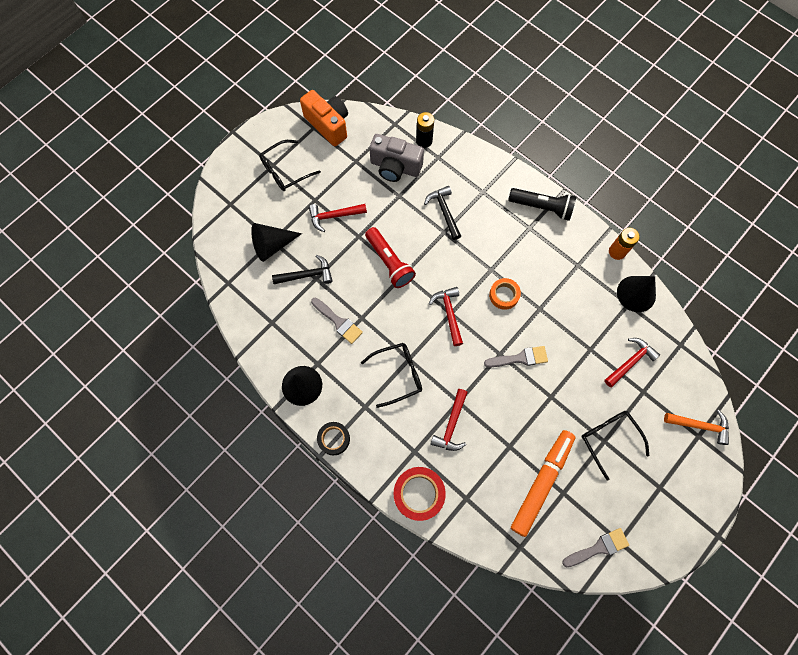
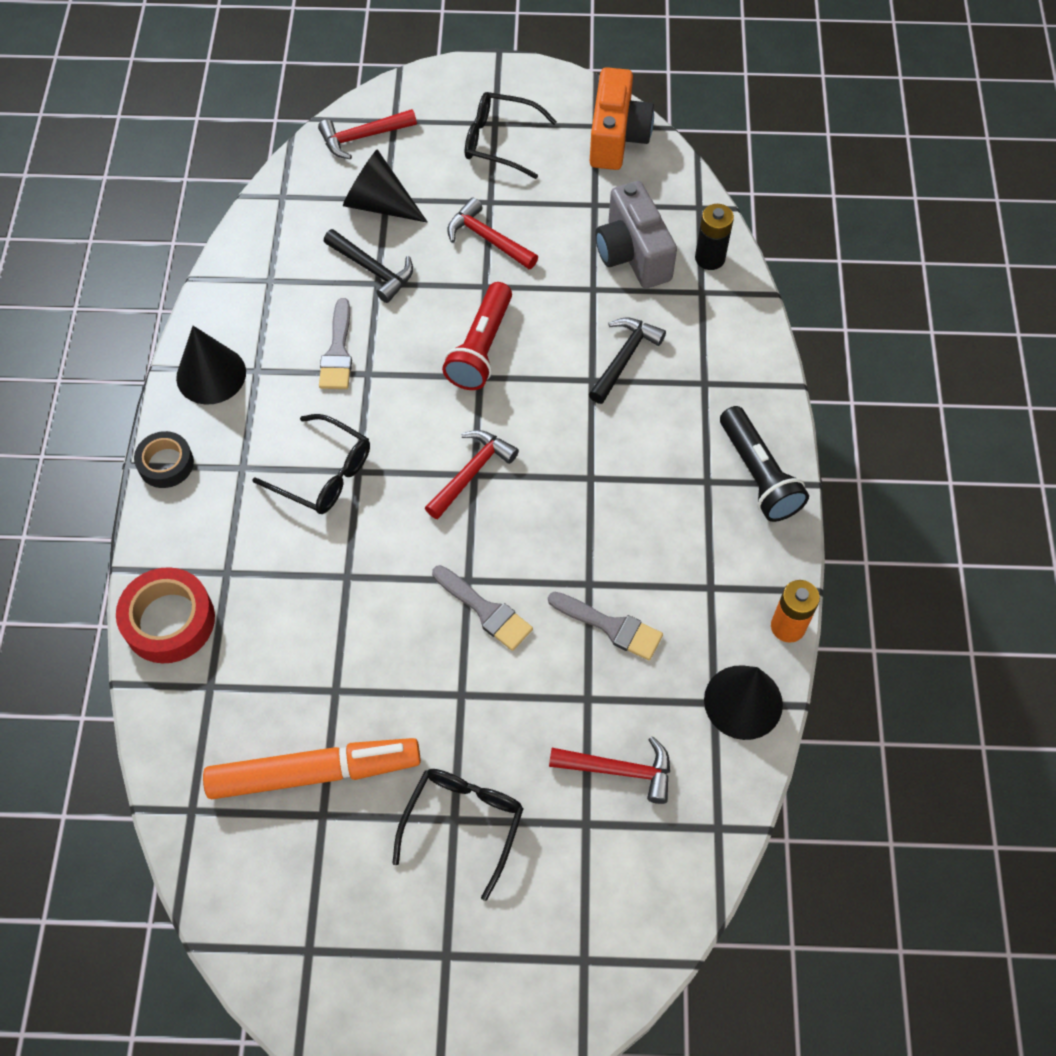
camera: 50 degrees right, 10 degrees down
(451, 425) = (304, 592): red hammer -> red hammer (362, 137)
(504, 295) = (566, 522): orange tape -> none
(598, 547) = (275, 925): grey brush -> grey brush (611, 626)
(700, 426) = (604, 950): orange hammer -> none

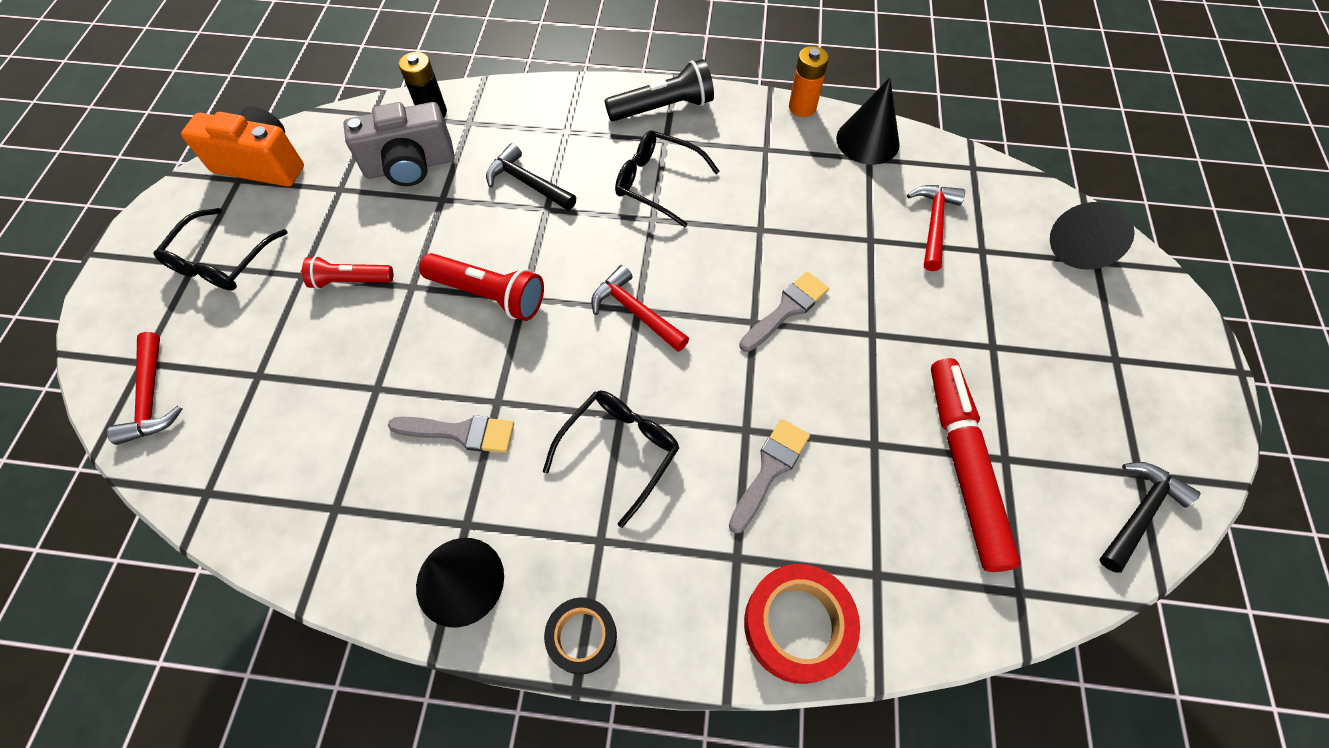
camera: 85 degrees left, 0 degrees up
(314, 772) = (963, 465): orange marker -> red marker
(373, 270) = (356, 392): black hammer -> black hammer (1139, 513)
(379, 204) = (263, 382): black cone -> black cone (1078, 243)
(463, 824) = (997, 339): black glasses -> black glasses (658, 183)
(487, 239) = (350, 280): red hammer -> red flashlight
(611, 626) = (802, 217): grey brush -> grey brush (770, 469)

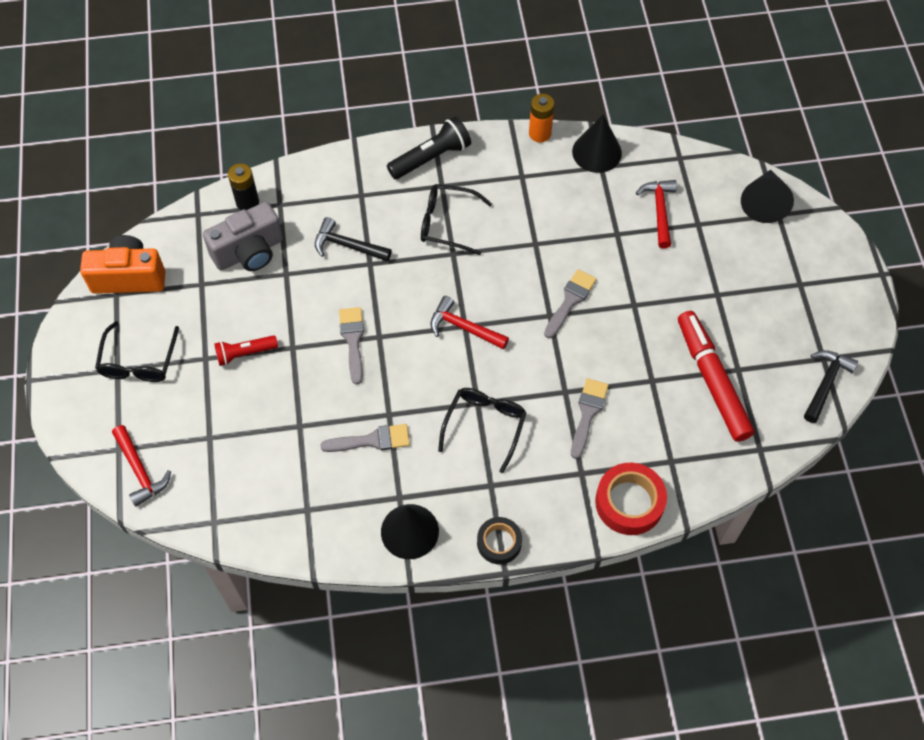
camera: 15 degrees left, 0 degrees up
(489, 295) = (353, 340): red flashlight -> grey brush

